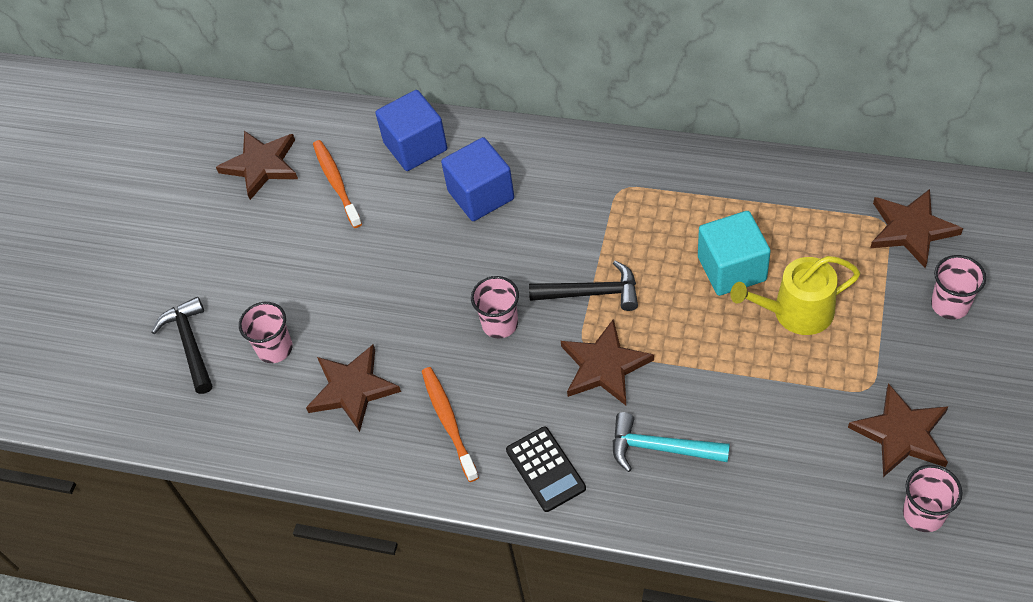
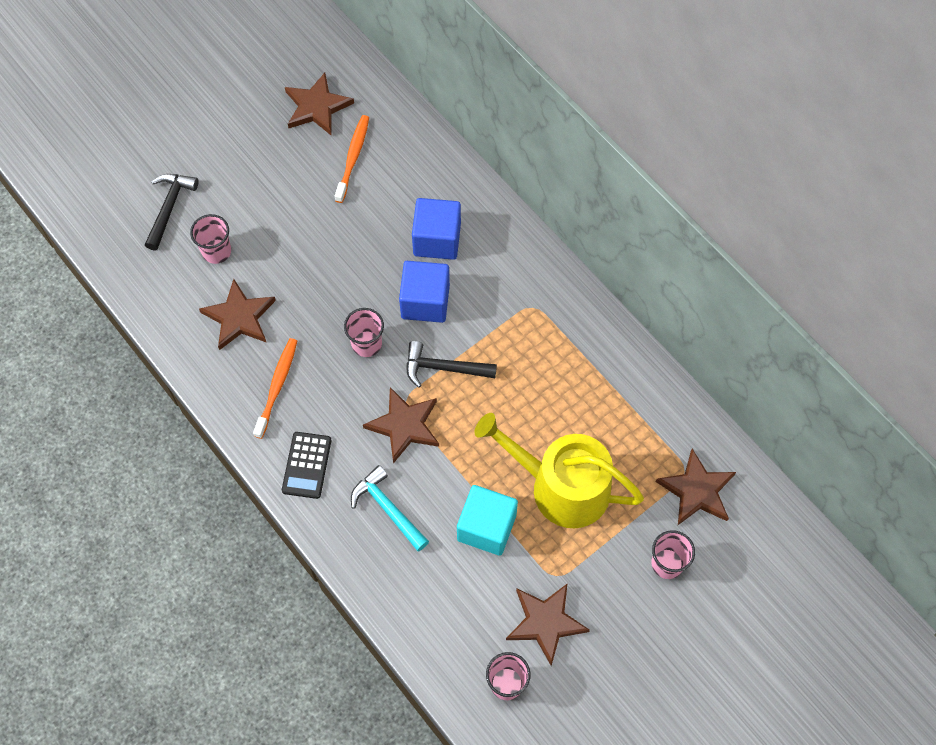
camera: 30 degrees right, 10 degrees up
(415, 146) = (427, 169): blue cube -> blue cube (425, 302)
(592, 293) = (443, 368): black hammer -> black hammer turned 150 degrees clockwise
(731, 268) = (549, 423): turquoise cube -> turquoise cube (486, 527)
(796, 312) = (561, 487): yellow watering can -> yellow watering can, size x1.53

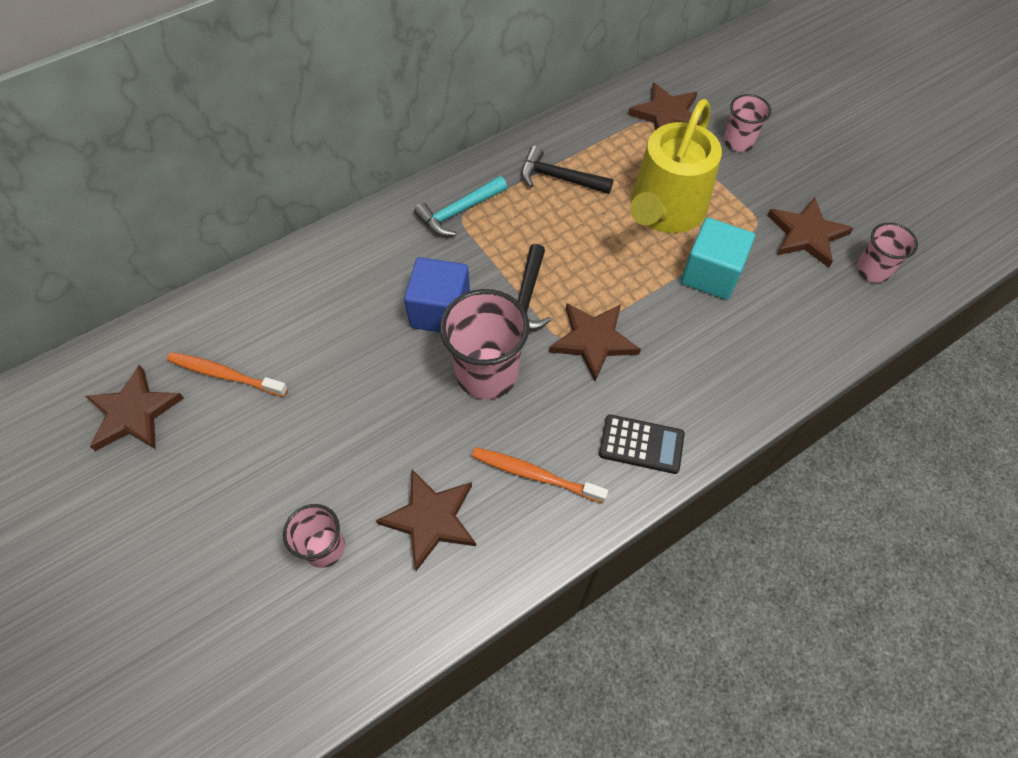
camera: 85 degrees left, 5 degrees down
(169, 207) = (237, 615): black hammer -> black hammer (559, 178)
(366, 344) = (487, 373): pink cup -> pink cup, size x1.72
(387, 508) = (693, 362): turquoise hammer -> turquoise hammer (458, 212)
(437, 239) = (362, 295): blue cube -> none

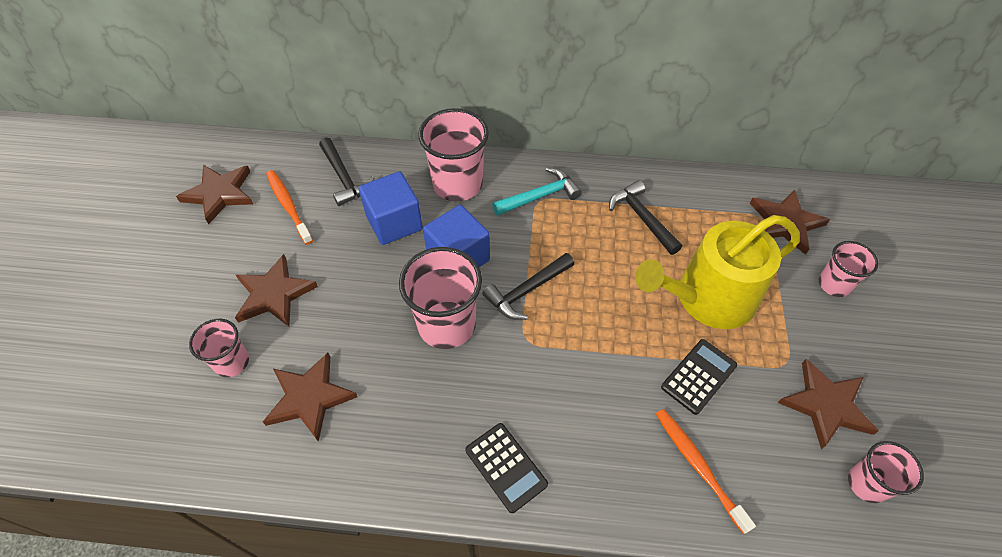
camera: 40 degrees right, 5 degrees down
(256, 312) = (344, 178): none -> black hammer
(350, 320) = (394, 222): none -> blue cube
(374, 248) = (457, 184): none -> pink cup
(458, 212) = (540, 196): turquoise hammer -> turquoise hammer turned 150 degrees clockwise
(535, 475) = (406, 424): orange toothbrush -> orange toothbrush (698, 466)
(593, 341) = (548, 359): brown star -> brown star (274, 294)
(710, 274) = (698, 376): turquoise cube -> black calculator

